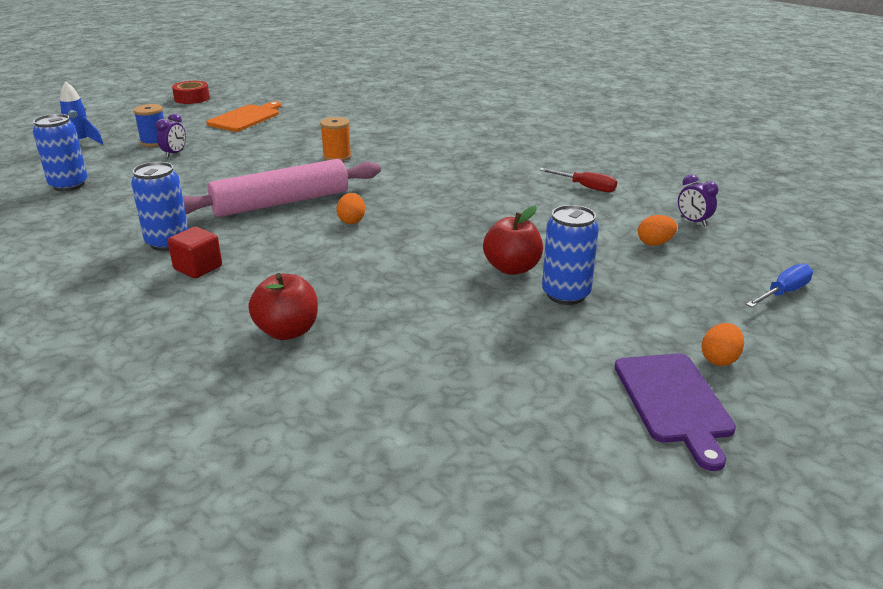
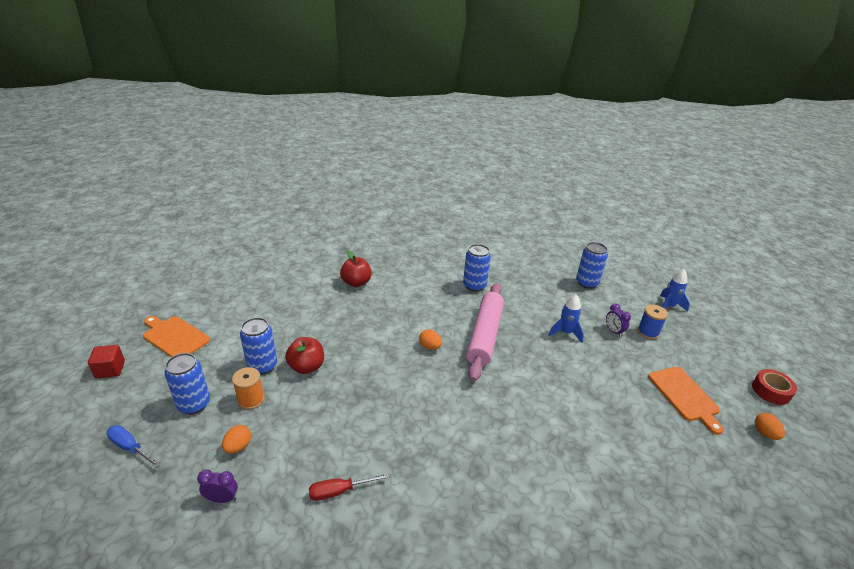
camera: 130 degrees right, 5 degrees up
(198, 268) = (437, 284): red cube -> red cube (110, 370)
(211, 171) = (565, 333): none -> blue rocket
(337, 156) = (543, 396): orange spool -> orange spool (251, 399)
(674, 402) = (174, 337): purple cutting board -> orange cutting board
(685, 297) = (194, 404): none -> blue can
(719, 359) = (160, 370): orange egg -> orange egg (765, 433)
(783, 292) = (130, 447): blue screwdriver -> blue screwdriver turned 120 degrees clockwise

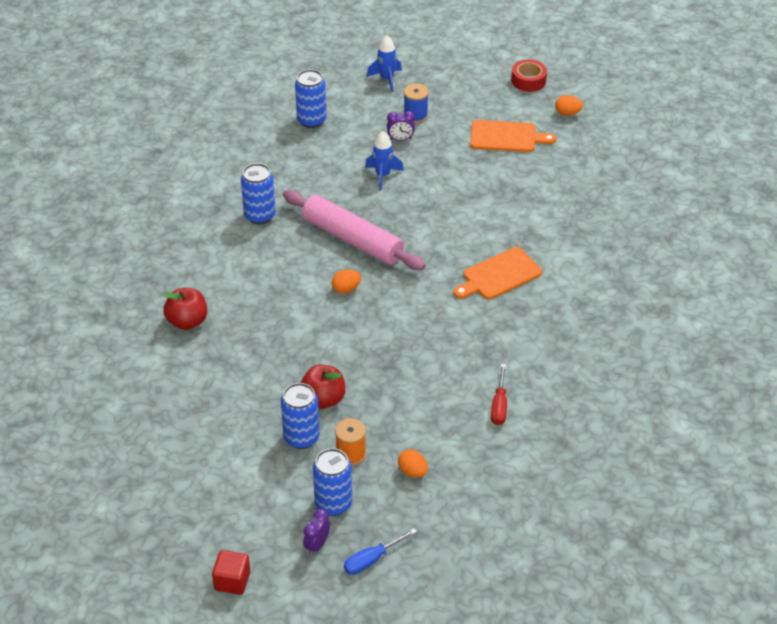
camera: 65 degrees left, 10 degrees up
(174, 337) = (200, 516): orange cutting board -> orange cutting board (499, 275)
(222, 499) = (470, 490): purple clock -> purple clock (317, 545)

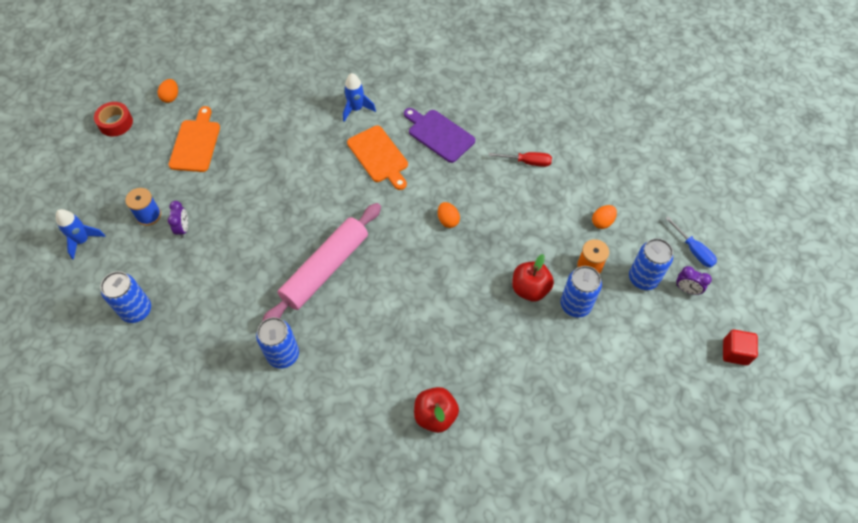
camera: 90 degrees left, 15 degrees up
(346, 289) = (393, 273): orange egg -> orange egg (448, 220)
(383, 175) = (236, 244): blue rocket -> blue rocket (356, 109)
(535, 326) = (439, 134): none -> purple cutting board

